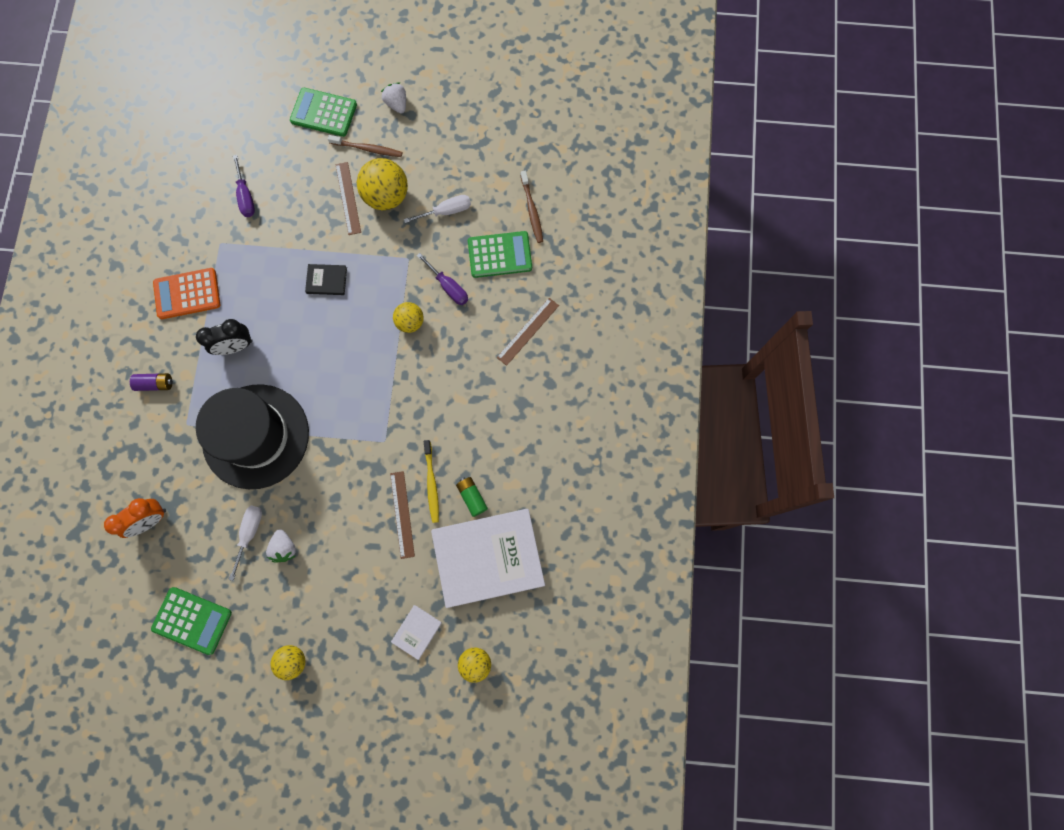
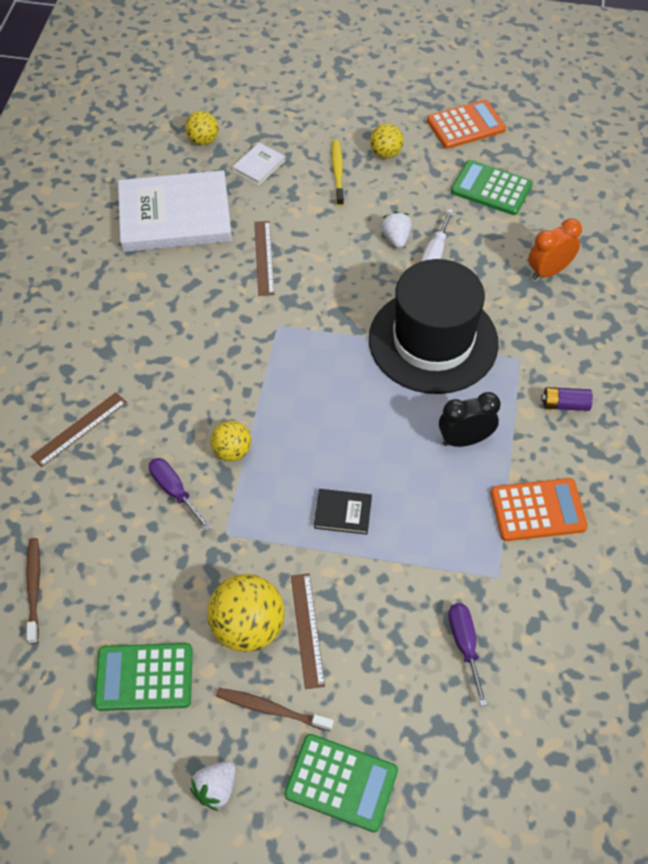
camera: 175 degrees left, 20 degrees down
(210, 711) = (465, 125): none -> orange calculator
(397, 104) = (216, 788): white strawberry -> white strawberry turned 60 degrees clockwise
(431, 484) = (227, 282): yellow toothbrush -> yellow toothbrush (338, 172)
(446, 211) = (161, 597): white screwdriver -> none
(472, 497) = (183, 267): green battery -> none
(500, 255) = (95, 528): green calculator -> green calculator (144, 677)

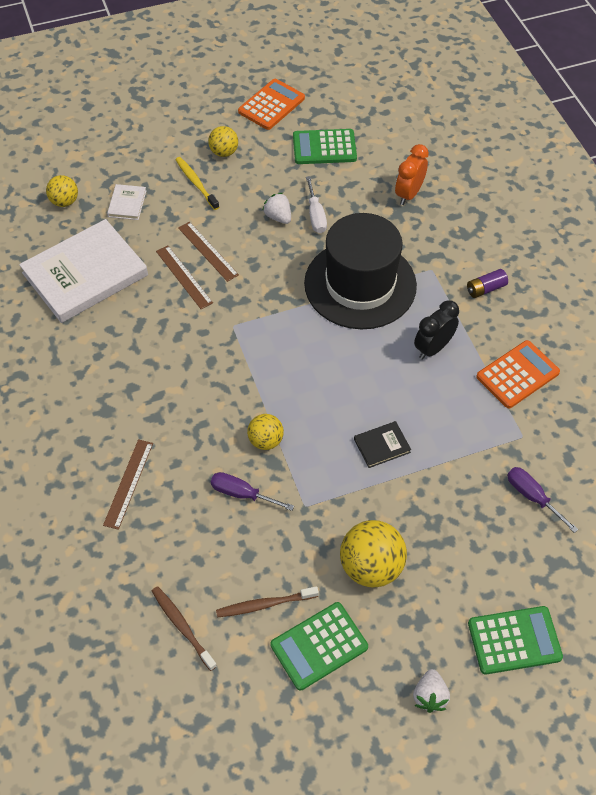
camera: 30 degrees left, 0 degrees up
(271, 709) = (429, 616): brown toothbrush -> brown toothbrush (264, 604)
(307, 629) = (415, 545): brown ruler -> brown ruler (207, 251)

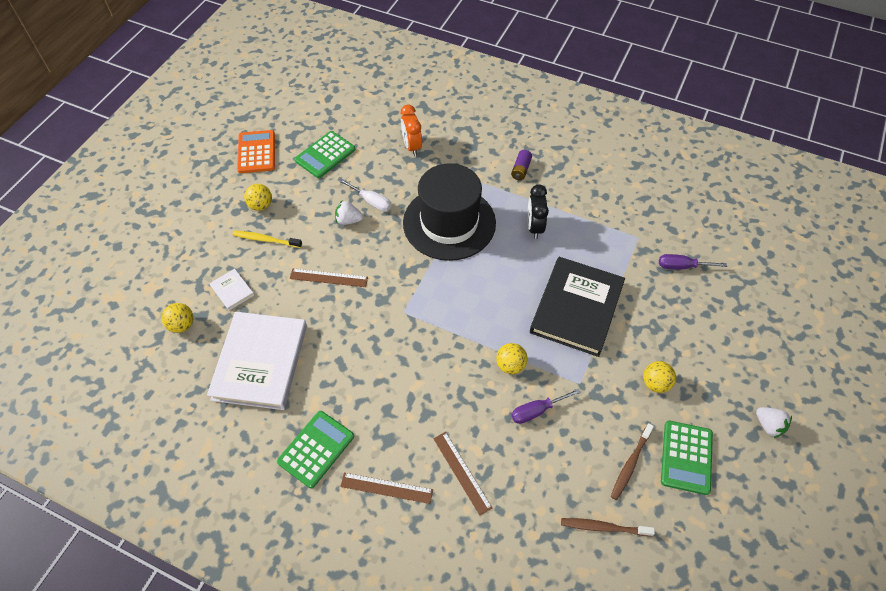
camera: 45 degrees left, 0 degrees up
(183, 277) = (333, 307): brown ruler -> brown ruler (386, 488)
(371, 566) = (655, 383): yellow ball -> yellow ball, size x0.59
(382, 445) = (576, 308): black book -> black book, size x2.41
(514, 640) = (766, 353): green calculator -> green calculator (316, 449)
(517, 374) = (594, 205): orange calculator -> none

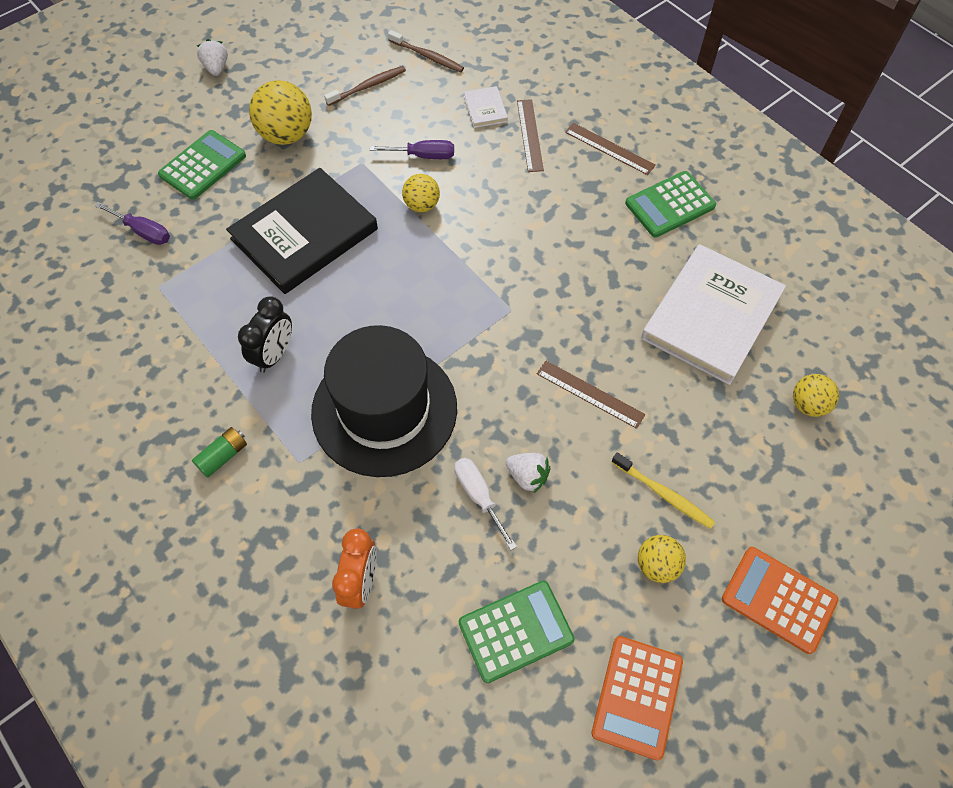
camera: 155 degrees left, 5 degrees up
(190, 213) = (778, 600): none -> orange calculator
(232, 290) = (730, 429): white book -> white book (485, 109)
(521, 169) = (223, 456): purple battery -> green battery
(655, 383) = (286, 135): yellow ball -> yellow ball, size x1.69
(686, 457) = (313, 73): green calculator -> green calculator (203, 165)

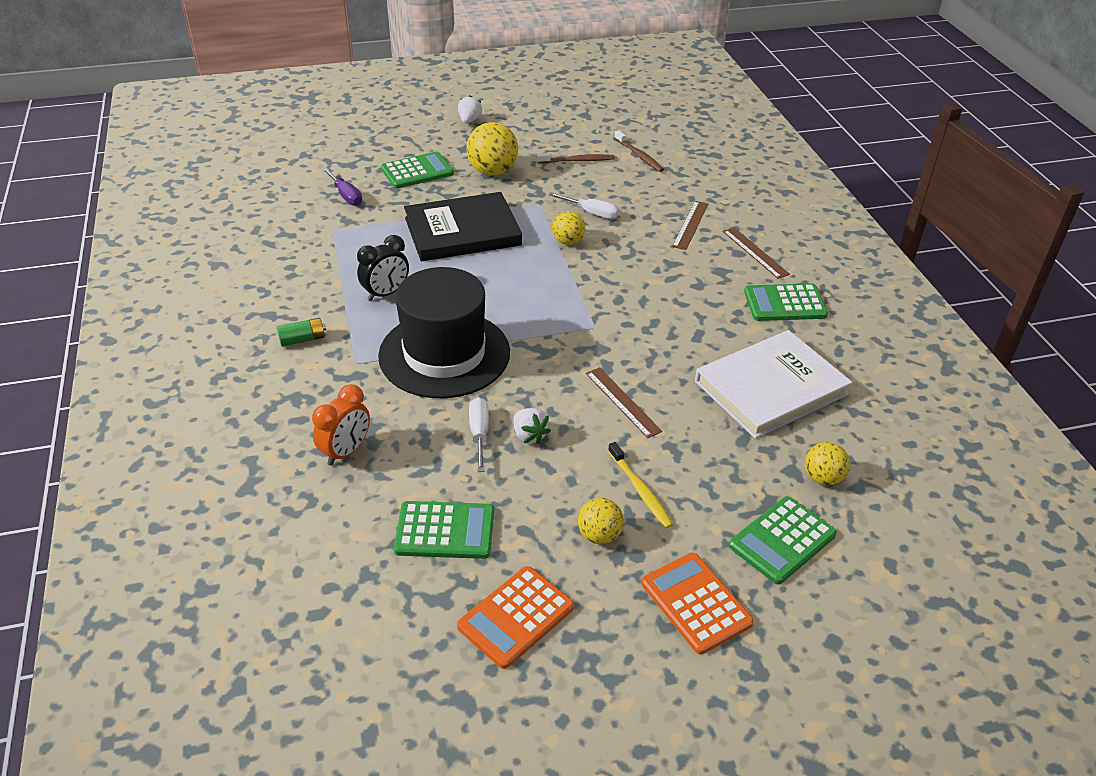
camera: 25 degrees right, 20 degrees down
(423, 156) = (591, 213): purple screwdriver -> white screwdriver
(485, 109) = (664, 199): white book -> none
(811, 492) = (782, 540): none -> green calculator

